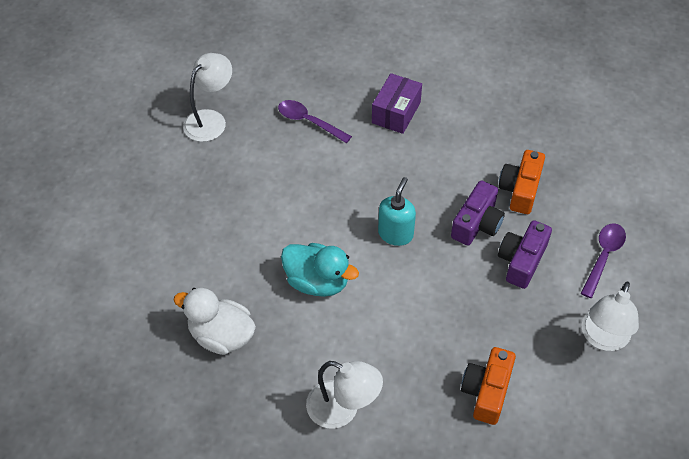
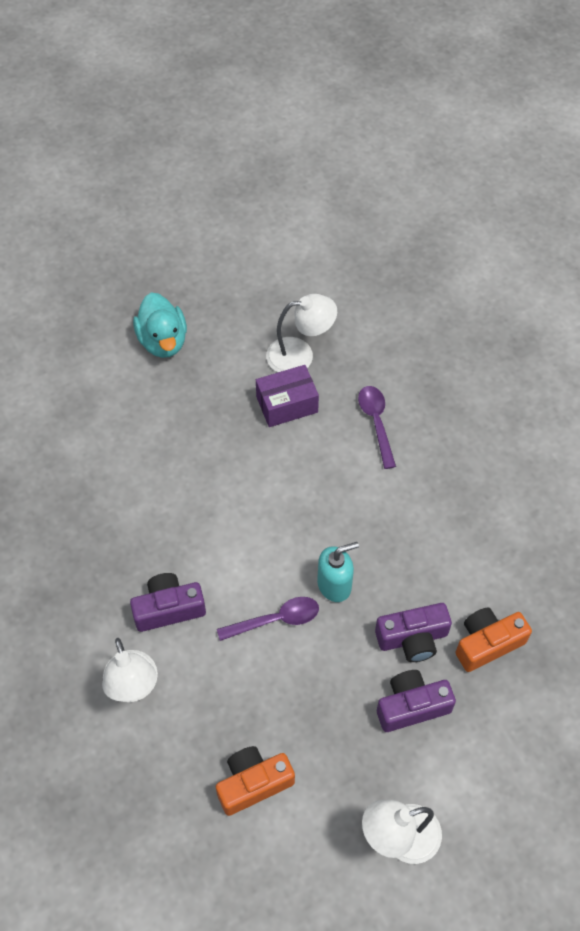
camera: 45 degrees right, 5 degrees up
(221, 336) = (114, 546): white duck -> none
(307, 340) = (168, 609): none -> purple camera
(317, 282) = (229, 568): turquoise duck -> turquoise duck (163, 341)
(396, 112) = (460, 477): purple box -> purple box (287, 404)
(603, 257) = (488, 771): purple spoon -> purple spoon (275, 620)

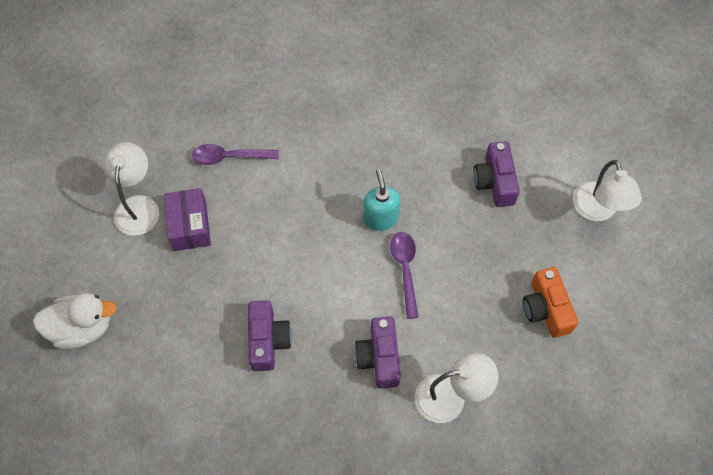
camera: 80 degrees left, 5 degrees up
(163, 341) = (82, 328): turquoise duck -> white duck
(412, 638) = (438, 169): purple camera -> purple camera (267, 340)
(487, 643) = (450, 119): orange camera -> none

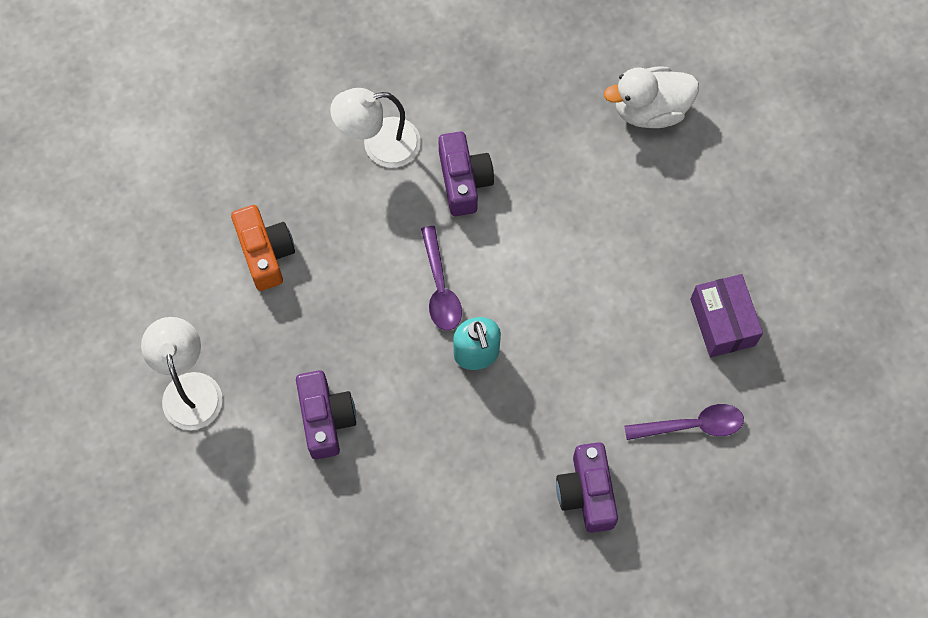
camera: 175 degrees right, 5 degrees up
(82, 328) = (819, 186): white duck -> white duck (650, 110)
(138, 206) = (797, 344): white lamp -> none
(267, 340) = (597, 189): purple camera -> purple camera (587, 493)

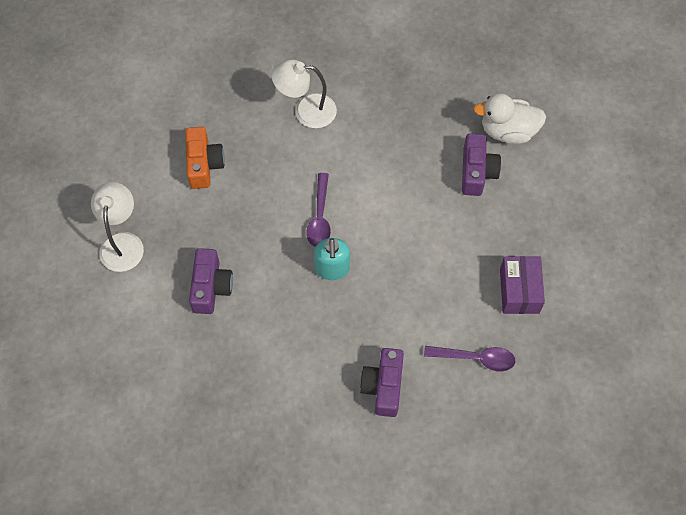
camera: 15 degrees right, 5 degrees down
(463, 181) = (358, 148): purple camera -> purple camera (476, 172)

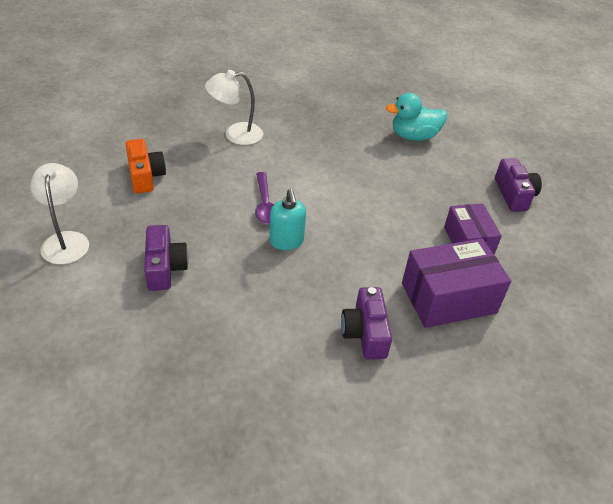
camera: 15 degrees left, 20 degrees down
(475, 358) = (448, 298): purple spoon -> purple box
(476, 172) = (397, 163): purple camera -> purple camera (514, 195)
(508, 131) = (414, 136): white duck -> turquoise duck

